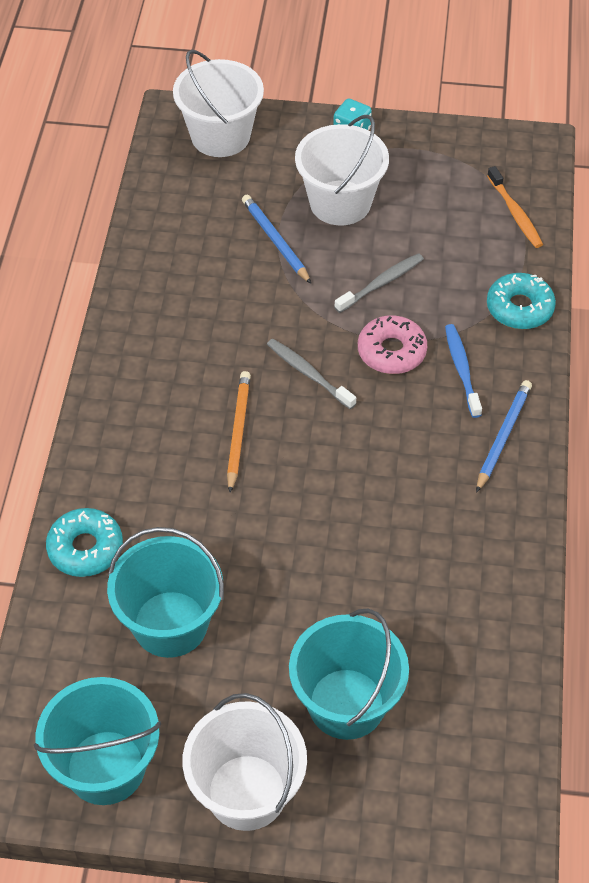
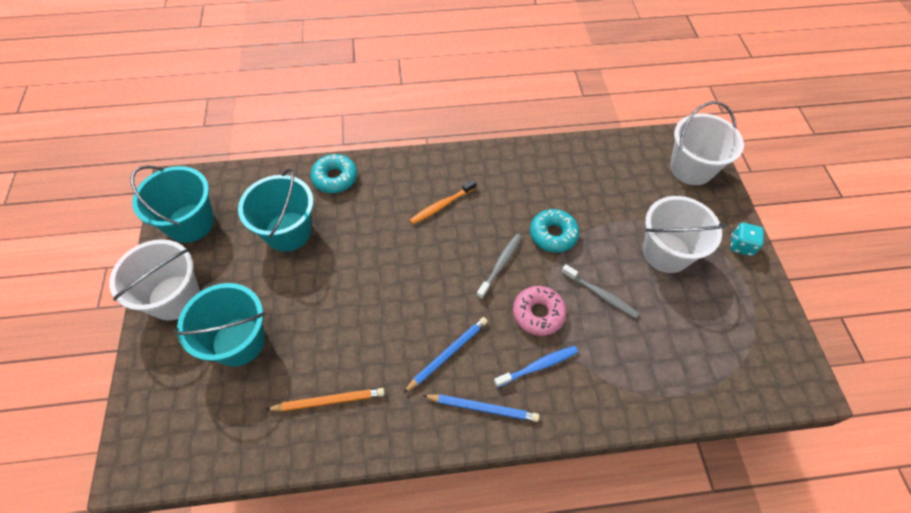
camera: 75 degrees right, 5 degrees up
(238, 431) = (439, 234): orange pencil -> orange pencil (329, 401)
(275, 241) = (611, 220): blue pencil -> blue pencil (447, 354)
(515, 213) = (718, 380): orange toothbrush -> orange toothbrush (441, 205)
(519, 308) = (617, 400): turquoise donut -> turquoise donut (553, 234)

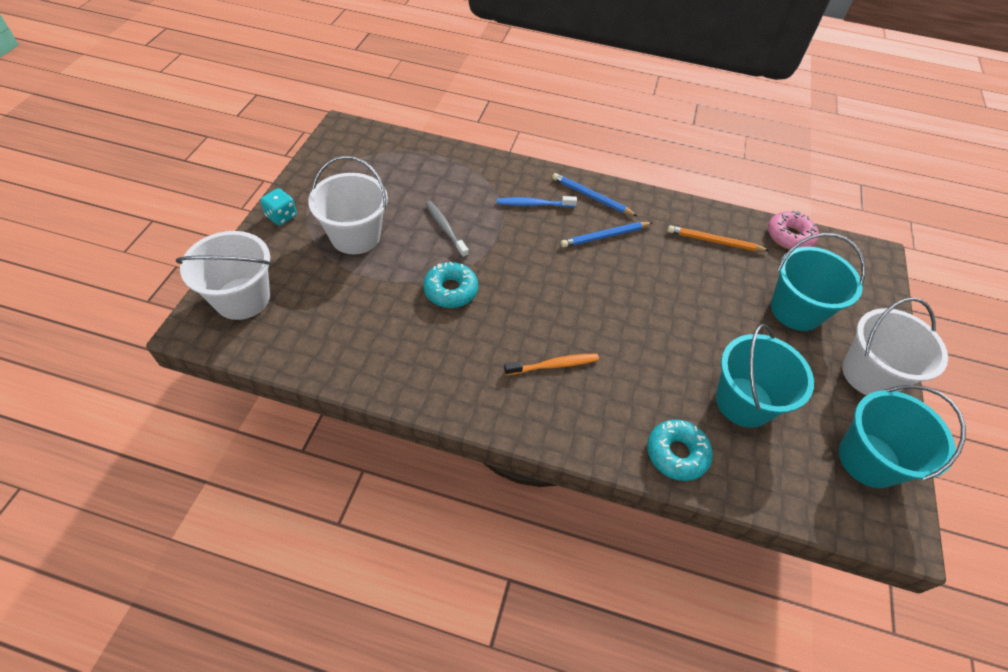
camera: 160 degrees left, 5 degrees down
(500, 265) = (521, 283): grey toothbrush -> none
(538, 314) = (510, 235): pink donut -> pink donut (789, 236)

